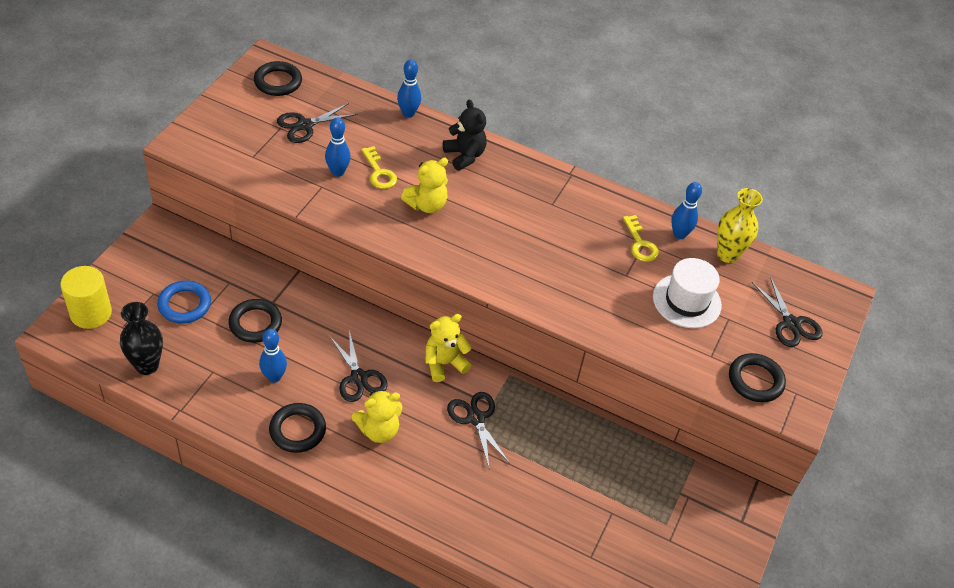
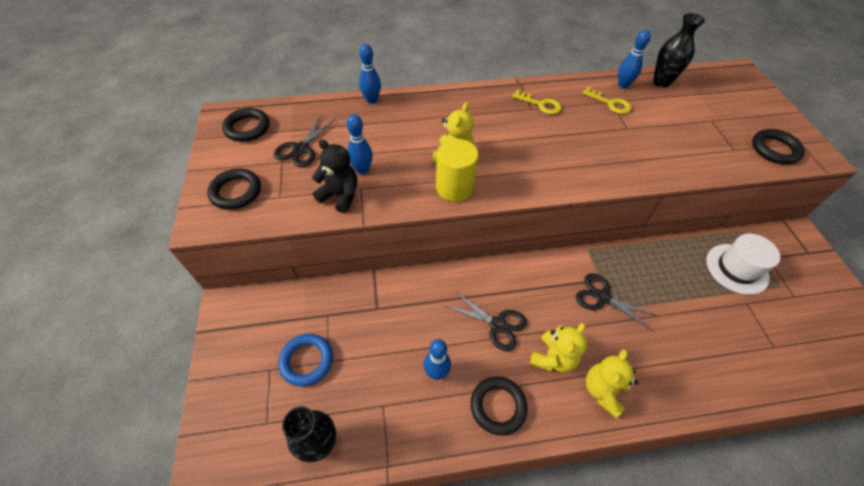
camera: 30 degrees left, 5 degrees up
(91, 313) = (225, 431): yellow cylinder -> yellow cylinder (454, 188)
(255, 323) = (380, 336): black ring -> black ring (236, 192)
(379, 172) = (394, 153): yellow key -> yellow key (540, 104)
(444, 363) = (541, 271): yellow teddy bear -> yellow teddy bear (603, 390)
(464, 156) = (441, 108): black teddy bear -> black teddy bear (340, 195)
(686, 301) = (678, 123): white hat -> white hat (737, 268)
(727, 255) = (661, 82): yellow vase -> black vase
(791, 323) = (743, 102): black scissors -> none

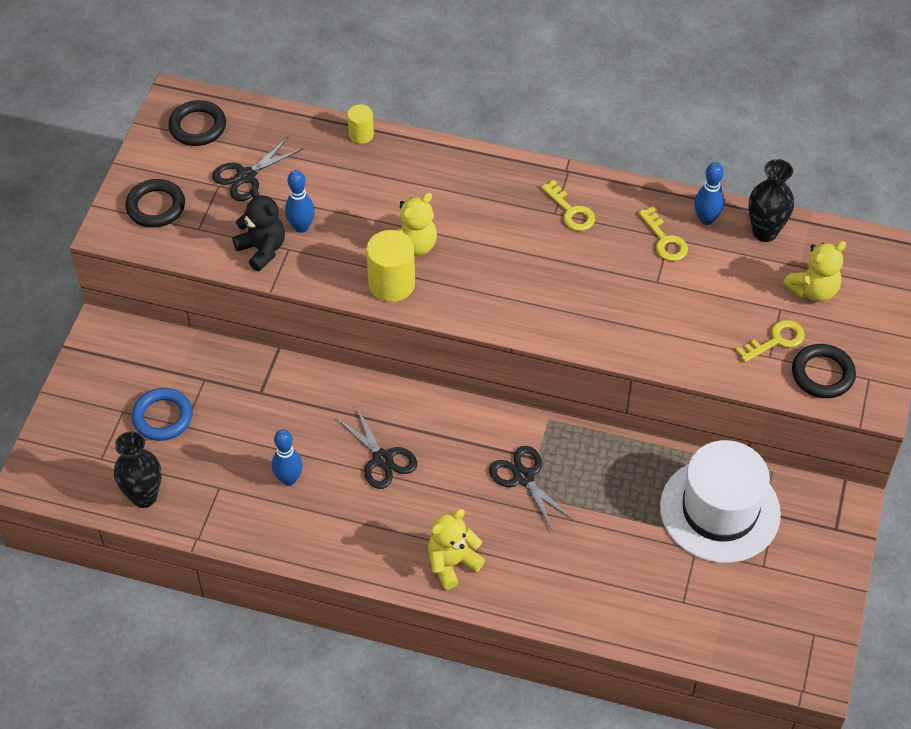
camera: 25 degrees right, 0 degrees up
(372, 100) = (361, 134): blue bowling pin -> yellow cylinder
(498, 406) = (333, 533): black ring -> none
(553, 358) = (421, 514): yellow teddy bear -> yellow teddy bear (813, 290)
(728, 139) = (776, 340): none -> yellow key
(737, 268) = (720, 510): white hat -> white hat, size x1.50

